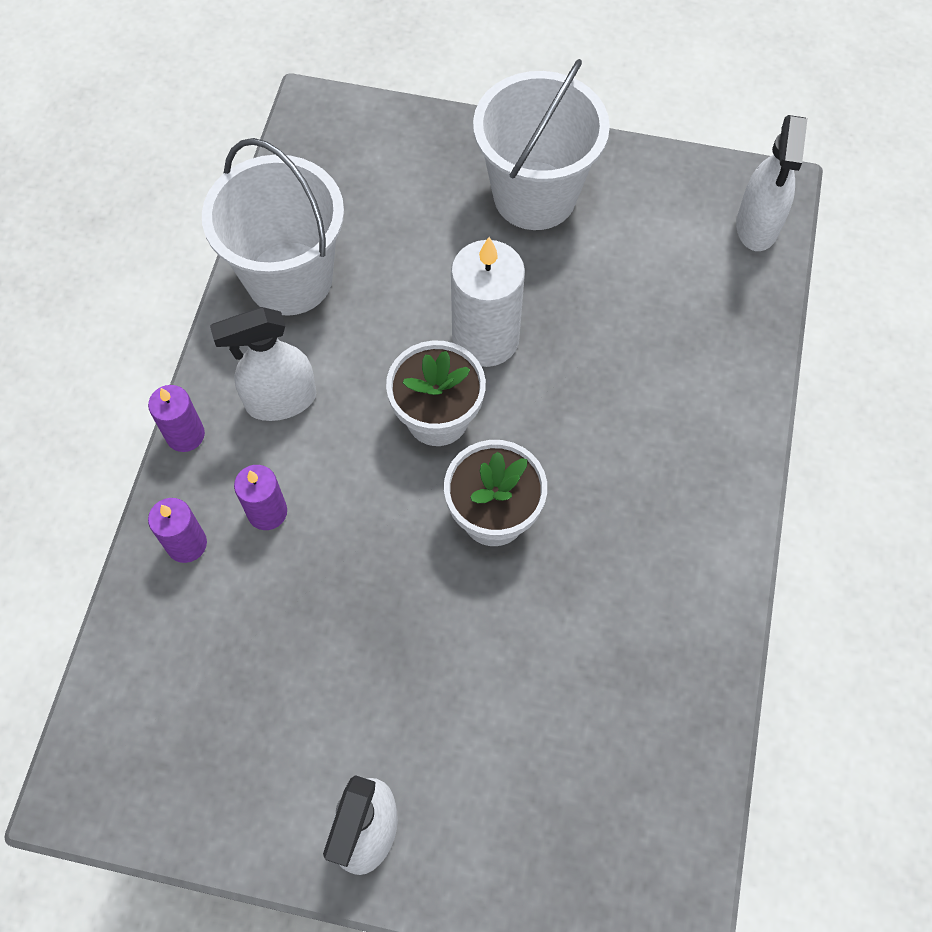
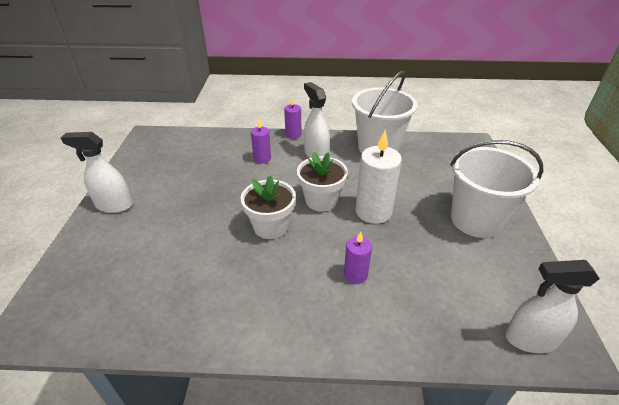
camera: 80 degrees right, 25 degrees down
(187, 544) = (245, 142): purple candle -> purple candle (355, 275)

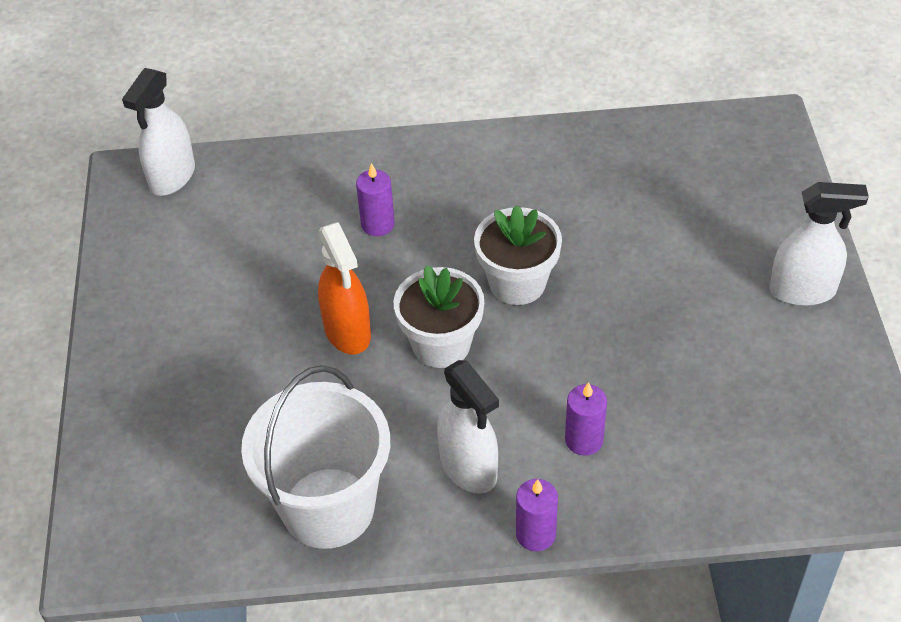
camera: 175 degrees right, 10 degrees up
(373, 212) = (347, 332): white candle -> orange spray bottle
(476, 220) = (174, 336): white bucket -> none
(530, 339) = (172, 177): white spray bottle -> white spray bottle turned 120 degrees clockwise

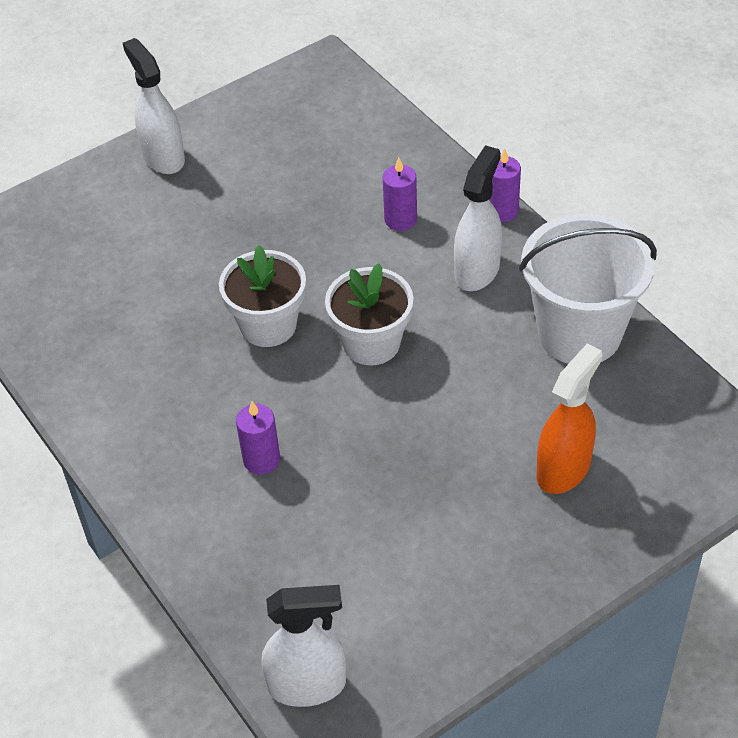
camera: 120 degrees left, 0 degrees up
(347, 332) = (404, 413): orange spray bottle -> orange spray bottle (563, 469)

